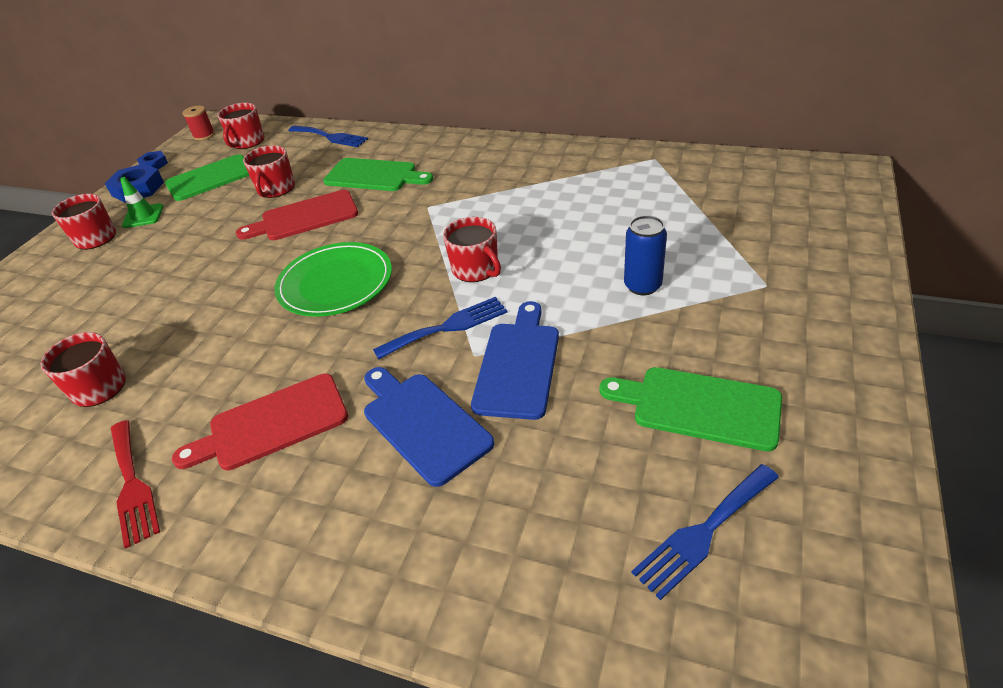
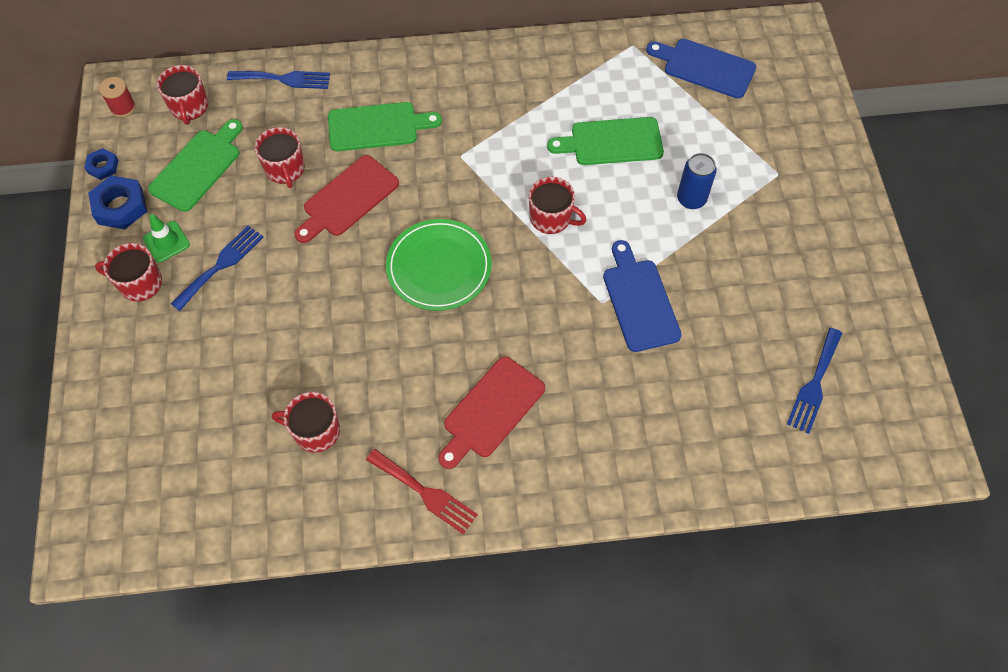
camera: 30 degrees left, 20 degrees up
(423, 423) = (602, 371): blue cutting board -> blue cutting board (705, 67)
(447, 327) = (565, 283): blue fork -> blue fork (221, 265)
(699, 407) = (776, 296): green cutting board -> green cutting board (612, 142)

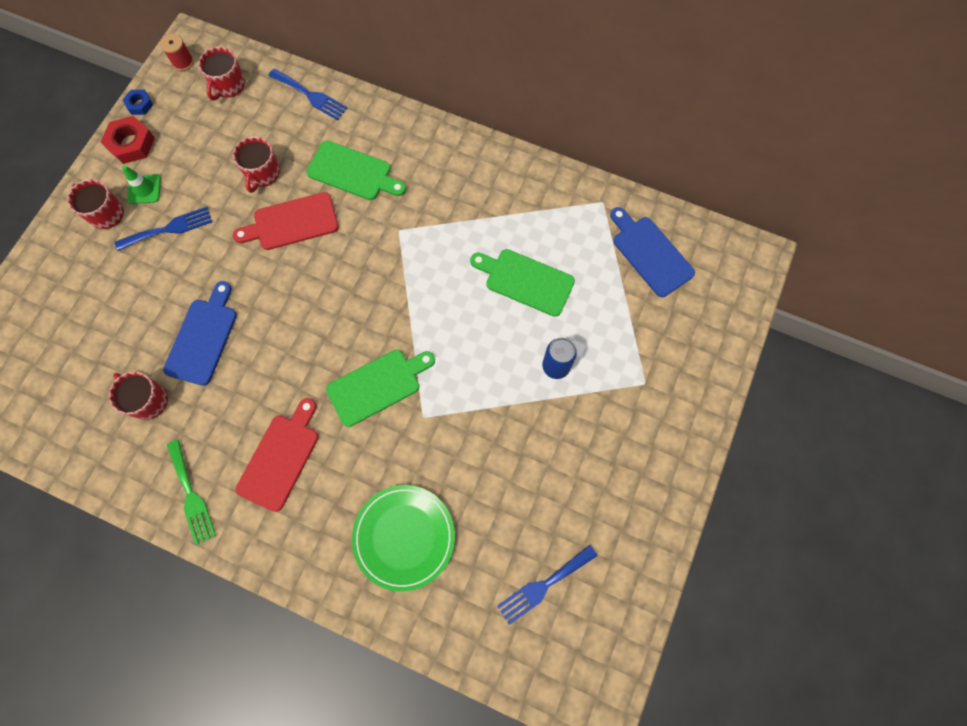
camera: 30 degrees right, 10 degrees up
(120, 206) = (131, 144): blue nut -> red nut
(198, 167) = (203, 139): green cutting board -> green cutting board (377, 385)
(425, 493) = (191, 495): red fork -> green fork
(439, 267) = (321, 317): green plate -> green plate (404, 537)
(491, 410) = (280, 458): red cutting board -> red cutting board turned 135 degrees clockwise
(551, 218) = (433, 322): red mug -> none
(639, 301) = (453, 432): blue cutting board -> blue cutting board (203, 337)

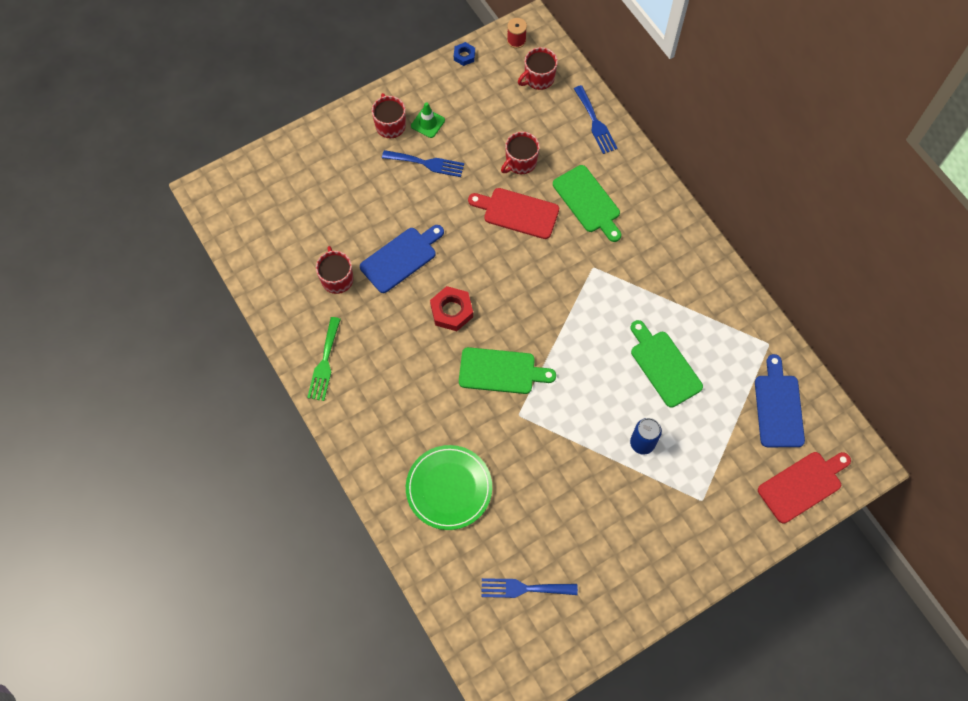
camera: 35 degrees right, 5 degrees down
(131, 144) = (440, 83): red nut -> red nut (451, 311)
(280, 458) = (400, 377): red cutting board -> red cutting board (802, 485)

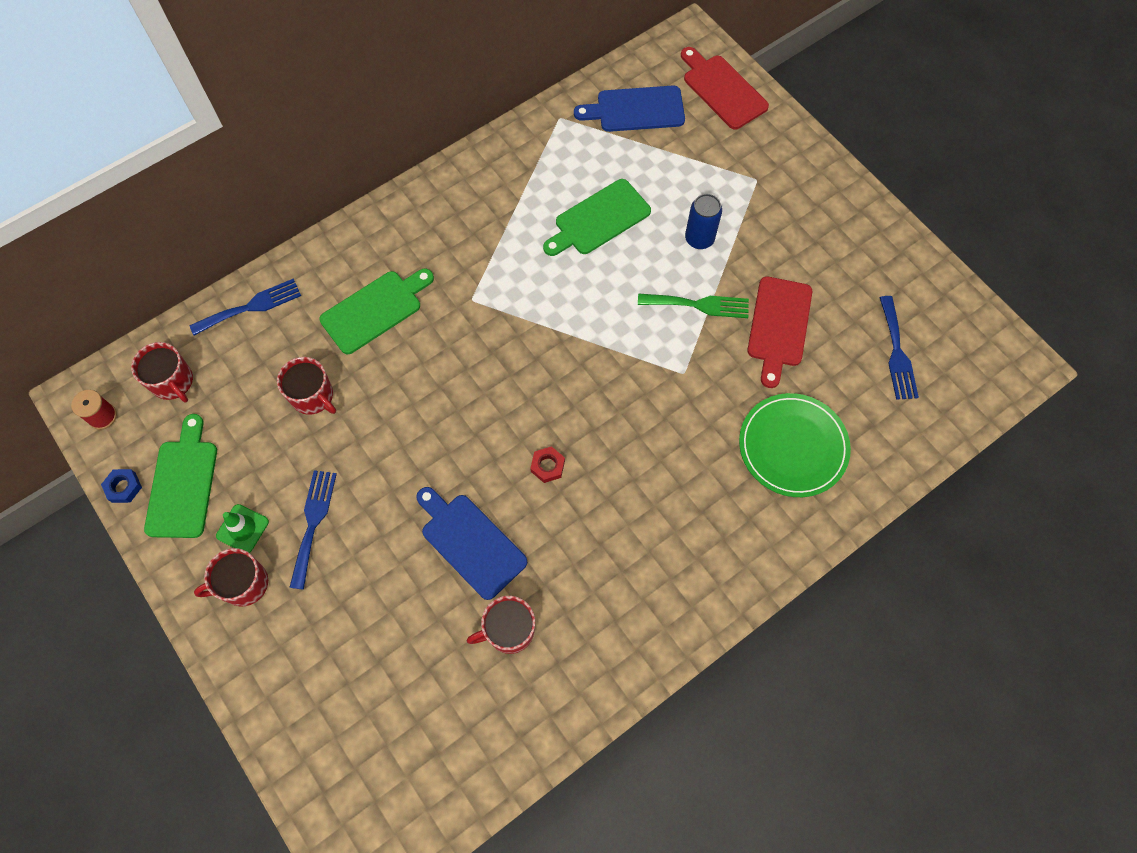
camera: 95 degrees left, 0 degrees up
(324, 363) = (642, 630): green fork -> green fork (699, 305)
(451, 311) = (547, 466): red nut -> red nut, size x0.59
(501, 371) = (627, 398): green cutting board -> green cutting board (183, 483)
(517, 212) = (393, 394): red cutting board -> red cutting board (779, 326)

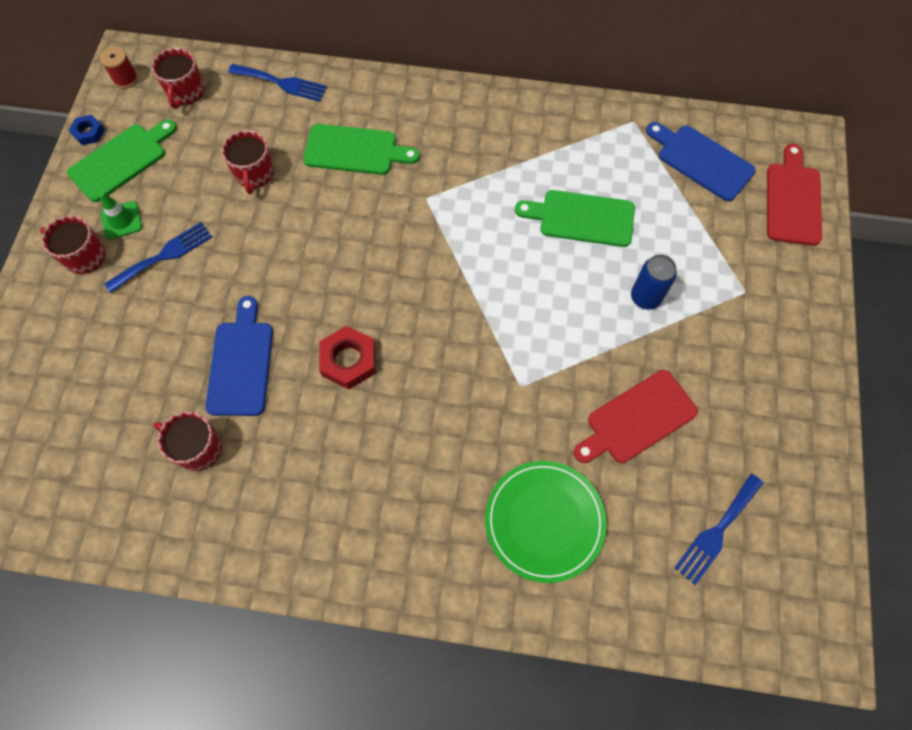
camera: 45 degrees right, 0 degrees up
(547, 466) = (348, 360): red nut -> red nut, size x1.71
(699, 305) = (589, 346): green fork -> none

